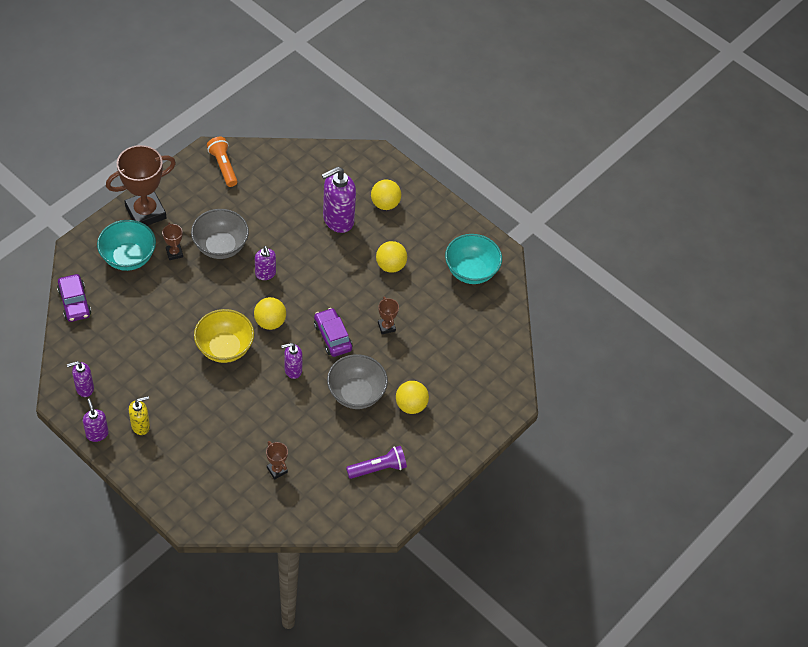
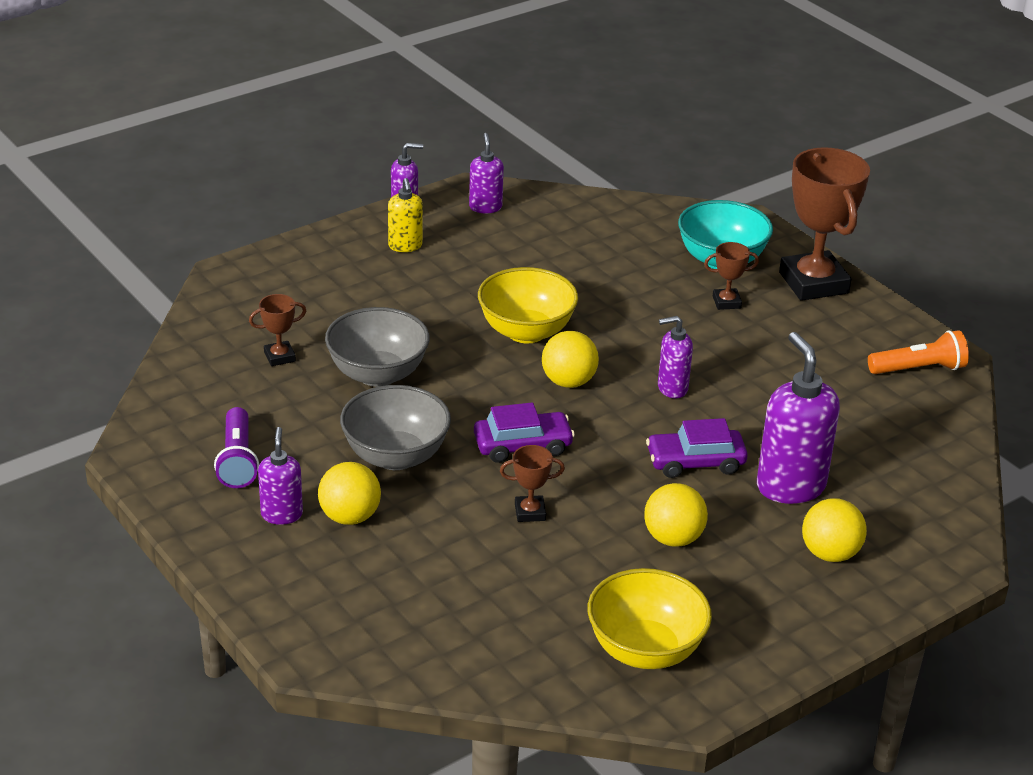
camera: 105 degrees right, 20 degrees down
(74, 302) = (641, 210): purple car -> purple car (695, 462)
(220, 246) = (737, 348): grey bowl -> grey bowl (377, 374)
(293, 370) = (464, 394): purple soap dispenser -> purple soap dispenser (282, 514)
(471, 271) = (645, 650): turquoise bowl -> yellow bowl

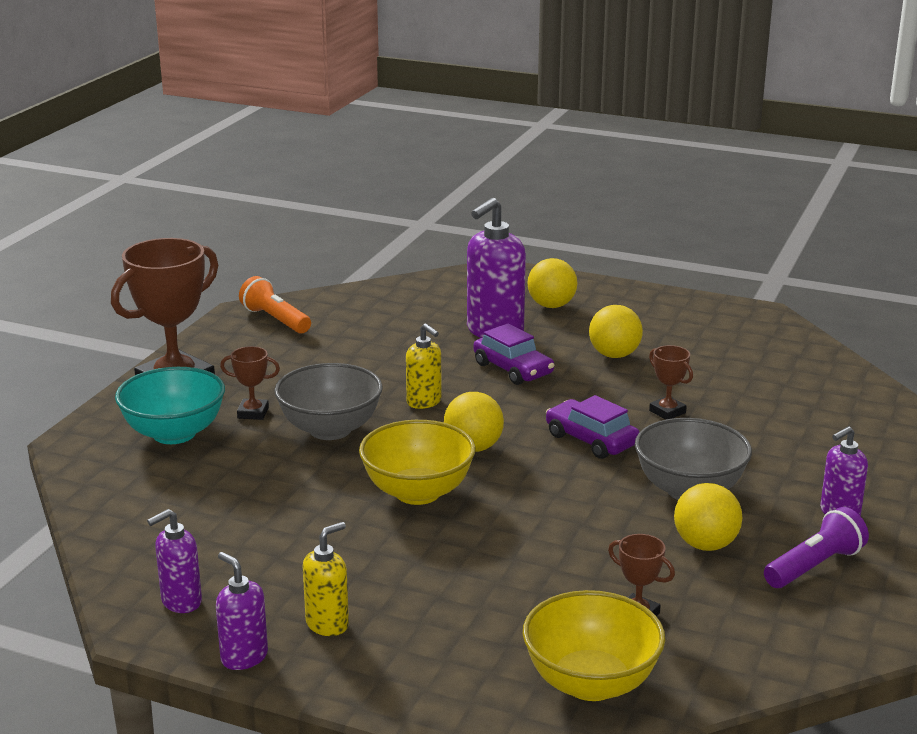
camera: 120 degrees left, 10 degrees down
(350, 517) = (791, 482): yellow ball -> yellow ball (705, 545)
(377, 374) = (588, 545): grey bowl -> grey bowl (330, 429)
(645, 650) = (737, 336): yellow bowl -> yellow bowl (591, 683)
(672, 388) = (424, 402): purple soap dispenser -> yellow soap dispenser
(726, 302) = (253, 413): brown trophy -> brown trophy turned 45 degrees counterclockwise

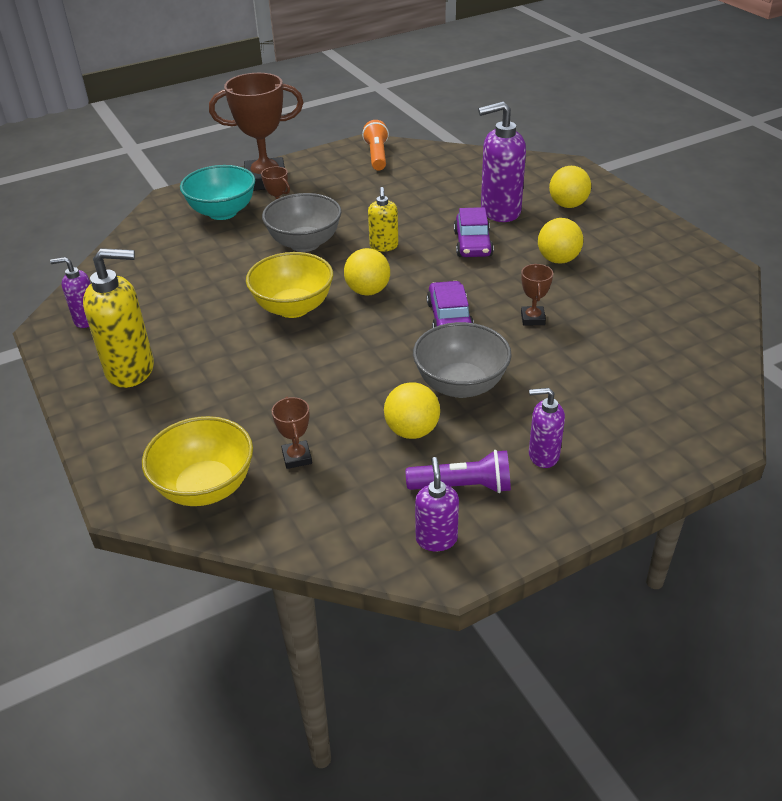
camera: 40 degrees right, 15 degrees up
(244, 657) = (68, 368): purple soap dispenser -> purple soap dispenser (436, 539)
(328, 624) = (131, 370): yellow soap dispenser -> yellow soap dispenser, size x1.79

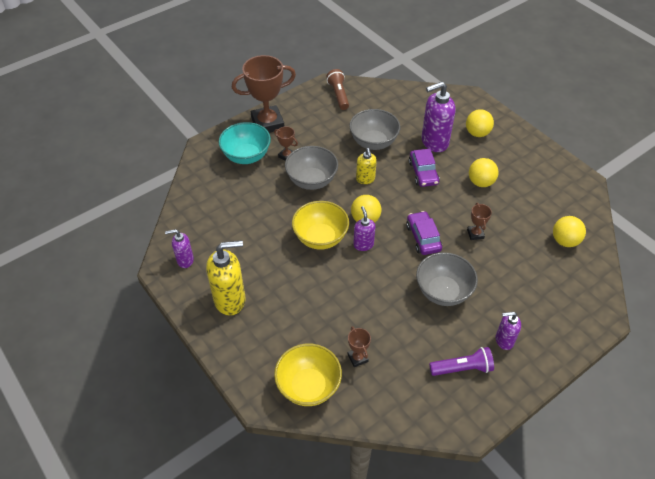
camera: 10 degrees left, 10 degrees up
(377, 155) = (338, 95): orange flashlight -> brown flashlight
(409, 207) = (373, 142): none -> grey bowl
(412, 431) = (422, 330): yellow ball -> yellow ball (565, 241)
(436, 539) = (456, 407): purple soap dispenser -> purple soap dispenser (363, 244)

